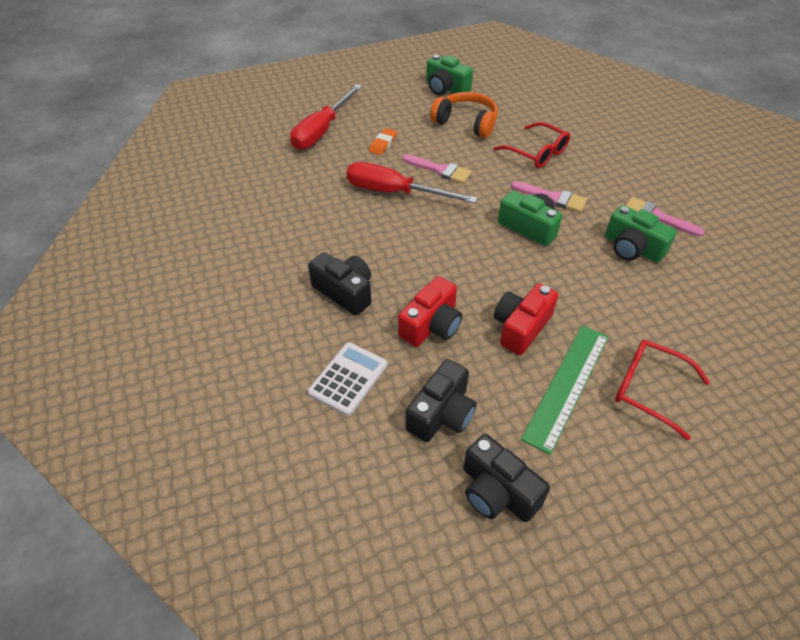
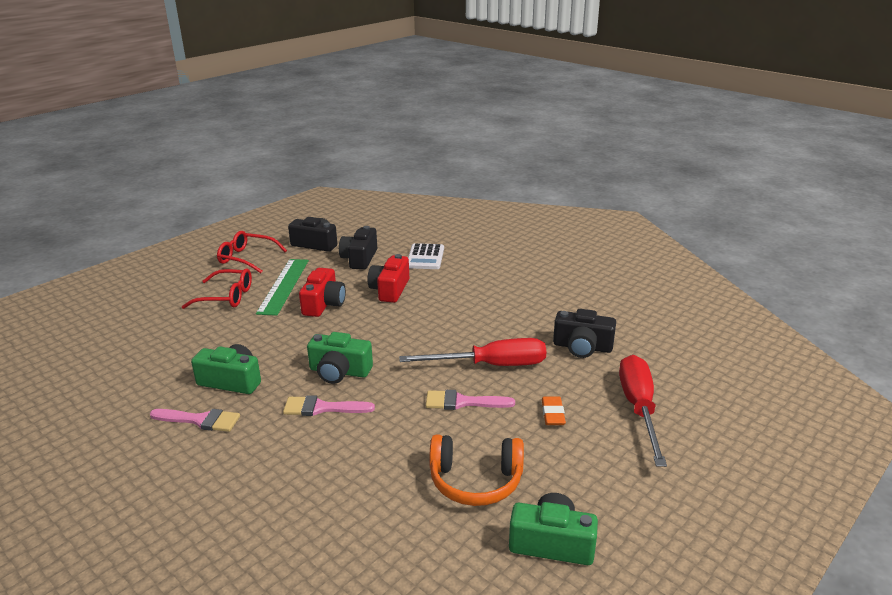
camera: 155 degrees right, 20 degrees down
(344, 292) = (466, 290): black camera -> black camera (582, 347)
(536, 152) = (358, 462): red glasses -> red glasses (247, 258)

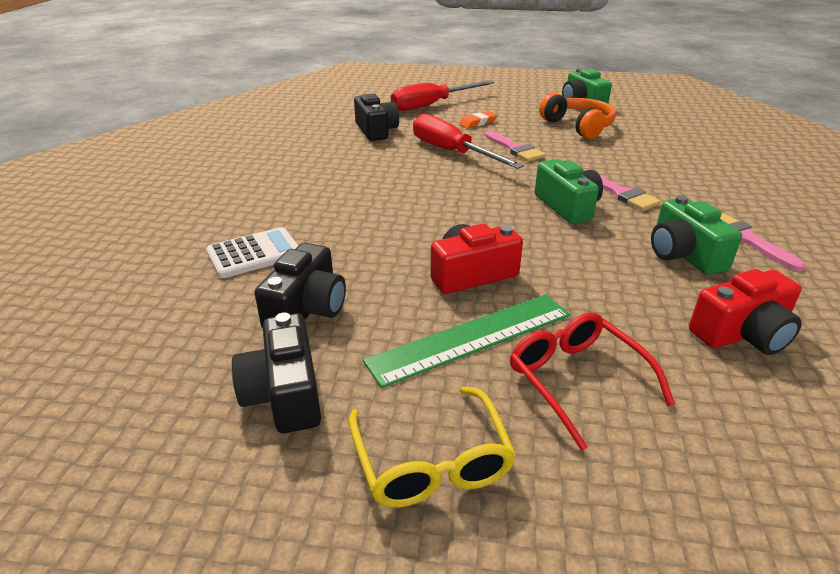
camera: 125 degrees left, 5 degrees up
(247, 258) = (431, 461): red glasses -> yellow glasses
(359, 259) = (307, 308): black camera -> black camera turned 45 degrees counterclockwise
(390, 290) = (378, 243): red camera -> red camera (742, 333)

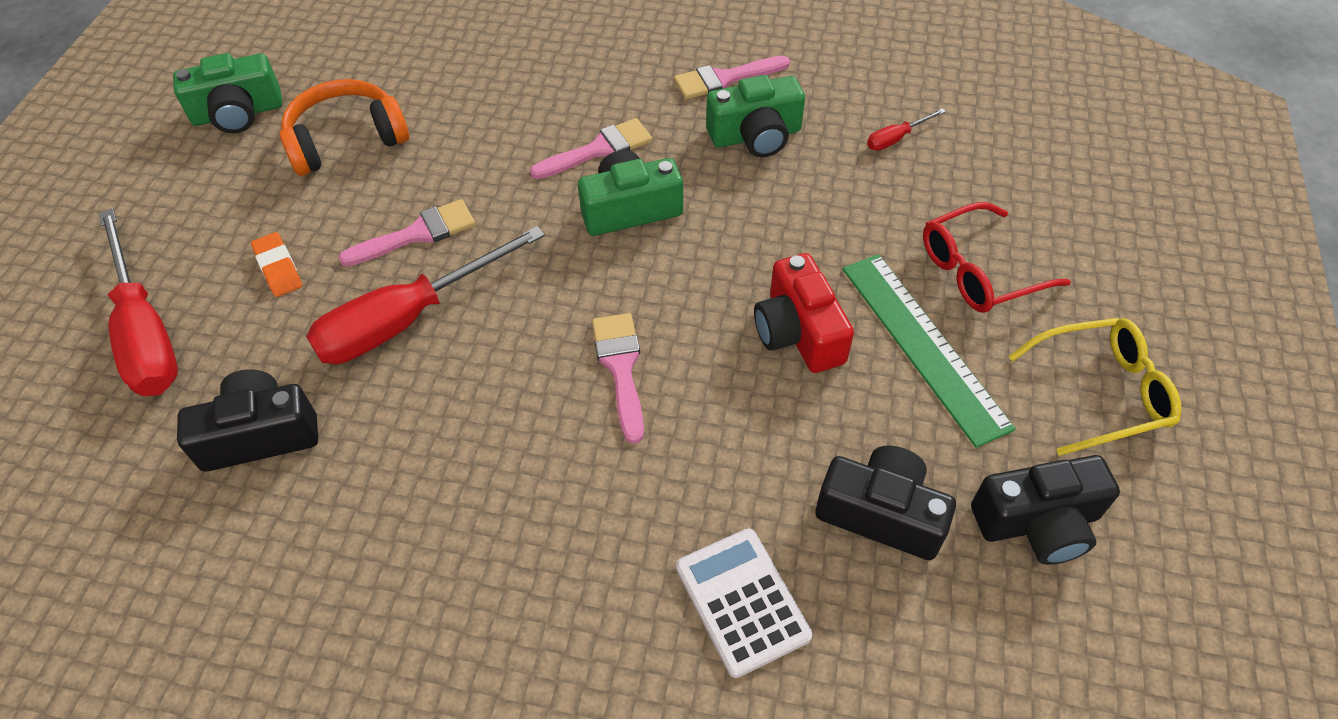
camera: 85 degrees left, 20 degrees up
(427, 210) = (621, 367): none -> pink brush
(742, 333) = (896, 138): red camera -> red screwdriver

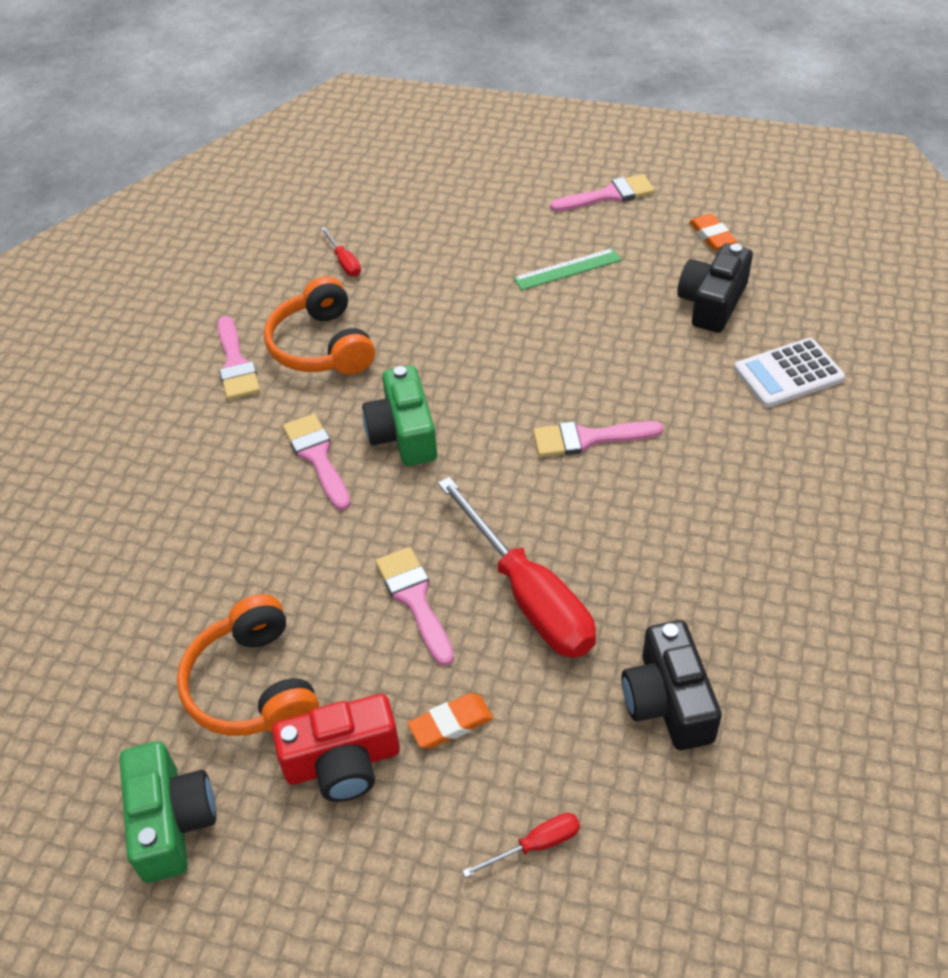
camera: 85 degrees left, 5 degrees down
(145, 331) = (535, 845): red screwdriver -> red screwdriver, size x0.43
(755, 136) = (322, 346): green camera -> orange headphones
(798, 332) = (553, 333): red camera -> red camera (343, 762)
(923, 345) = (567, 269): green ruler -> green ruler, size x0.60
(979, 270) = (497, 234): red glasses -> none
(1037, 522) = (711, 235): black camera -> orange eraser
(1100, 392) = (609, 195): yellow glasses -> pink brush

